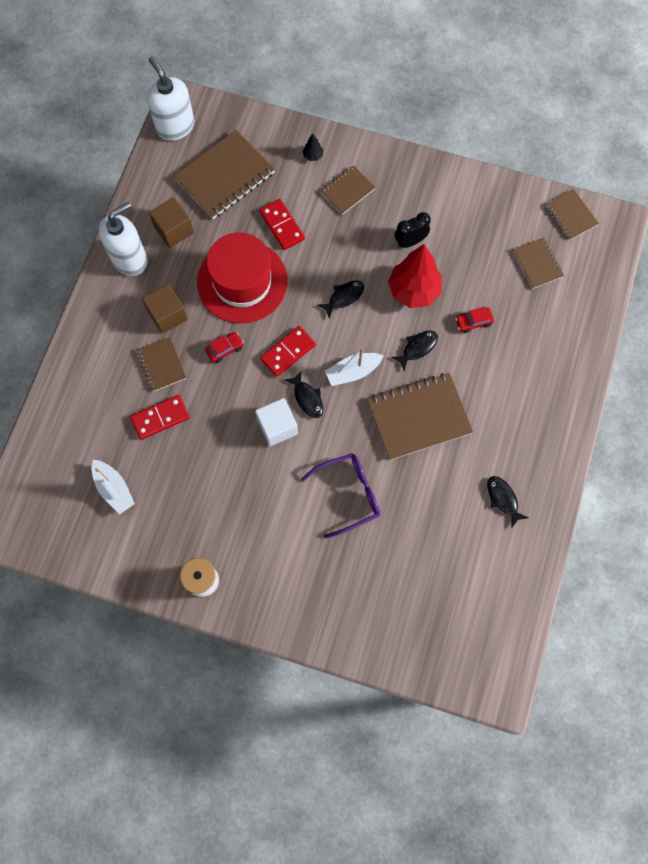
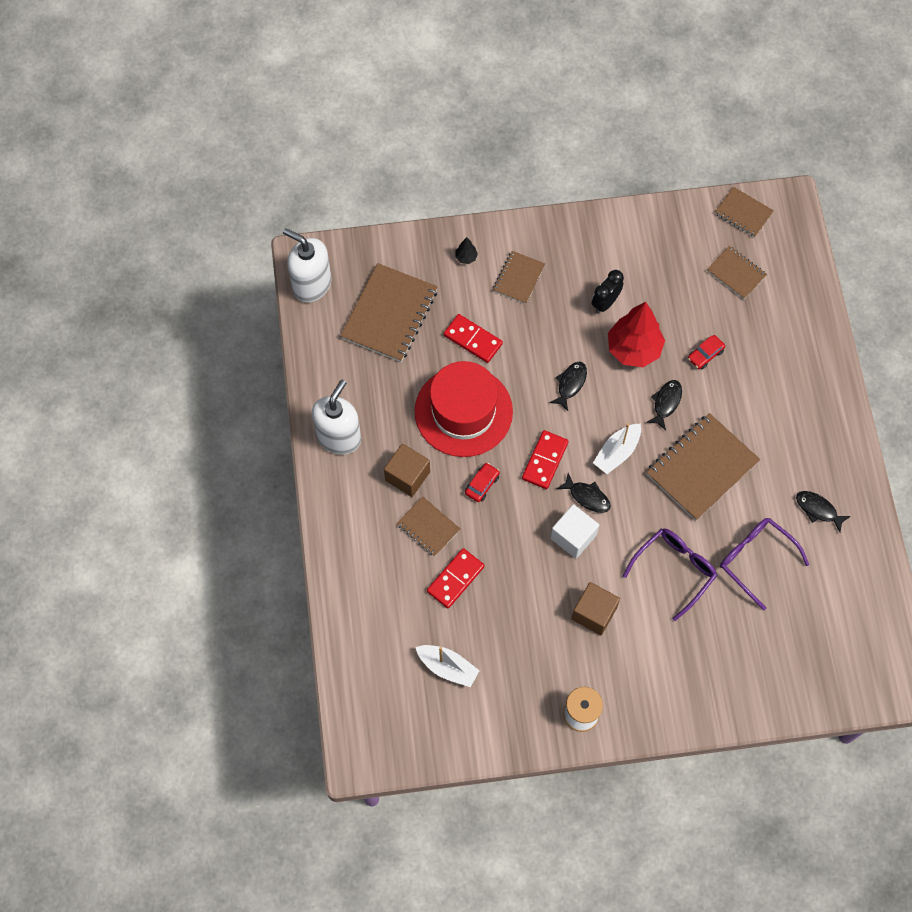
camera: 25 degrees left, 5 degrees down
(174, 230) = (367, 389): brown cube -> brown cube (594, 613)
(424, 517) = (755, 560): none -> purple glasses

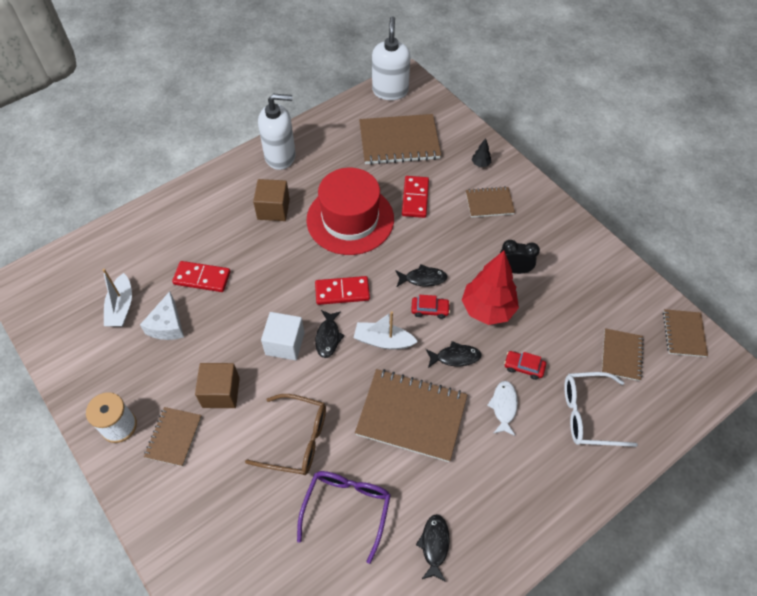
camera: 60 degrees right, 10 degrees down
(428, 527) = (237, 241): brown notebook -> brown notebook (174, 437)
(482, 484) = (295, 259): red car -> red car (430, 309)
(493, 632) = (167, 325): none -> white cheese
(674, 570) = (296, 439): purple glasses -> brown glasses
(732, 392) = (503, 406): none -> white fish
(773, 333) = (588, 414): none -> white glasses

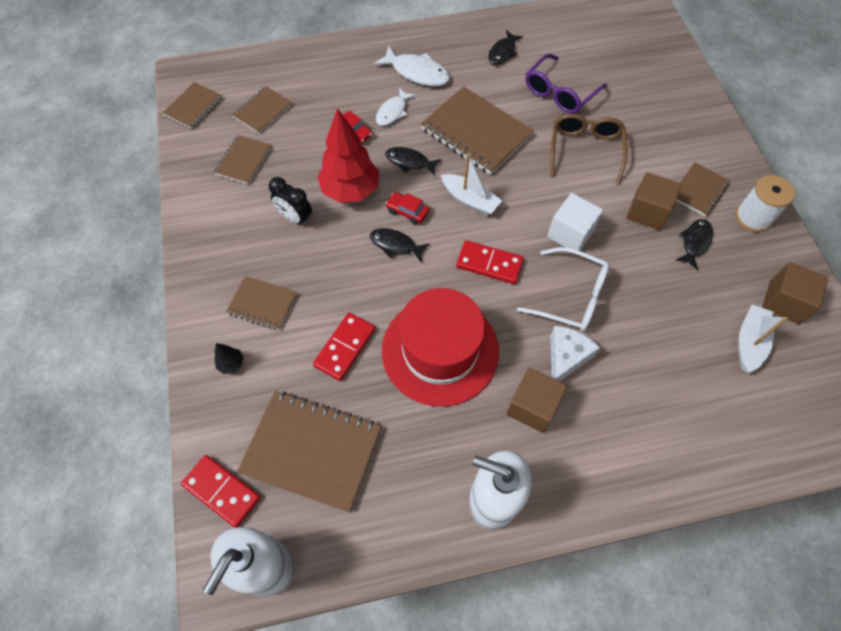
camera: 155 degrees left, 5 degrees up
(91, 351) = (784, 302): none -> brown cube
(167, 325) = (695, 300): white cheese -> white cheese (566, 357)
(202, 278) = (646, 342): red domino -> red domino (222, 491)
(296, 439) = (585, 150): brown glasses -> brown glasses turned 60 degrees clockwise
(328, 337) = (523, 223): black fish -> black fish (694, 242)
(511, 469) = (417, 73): none -> white fish
(588, 414) = (328, 83): white glasses -> white glasses (571, 296)
(594, 300) = (244, 161): none -> brown notebook

